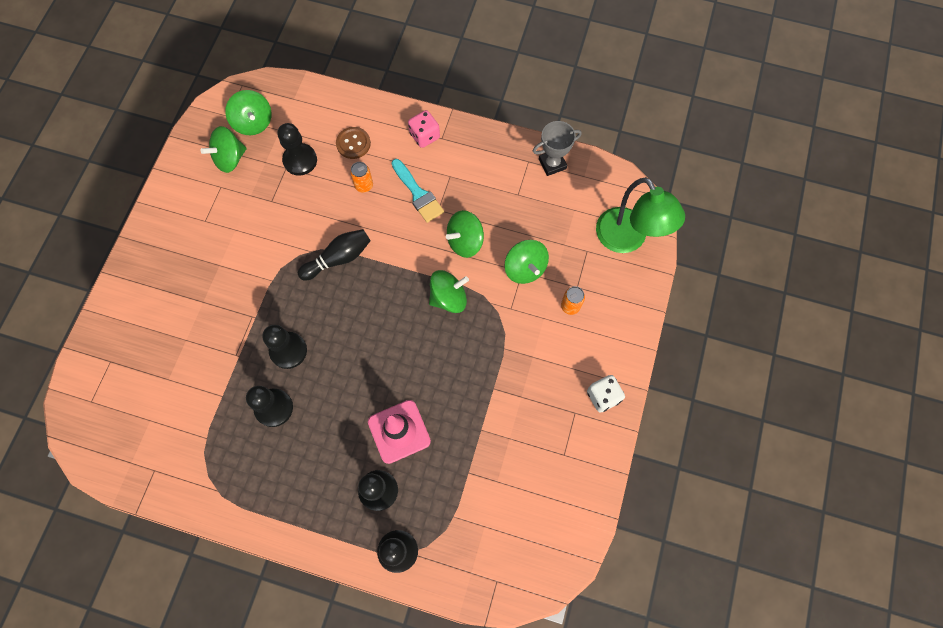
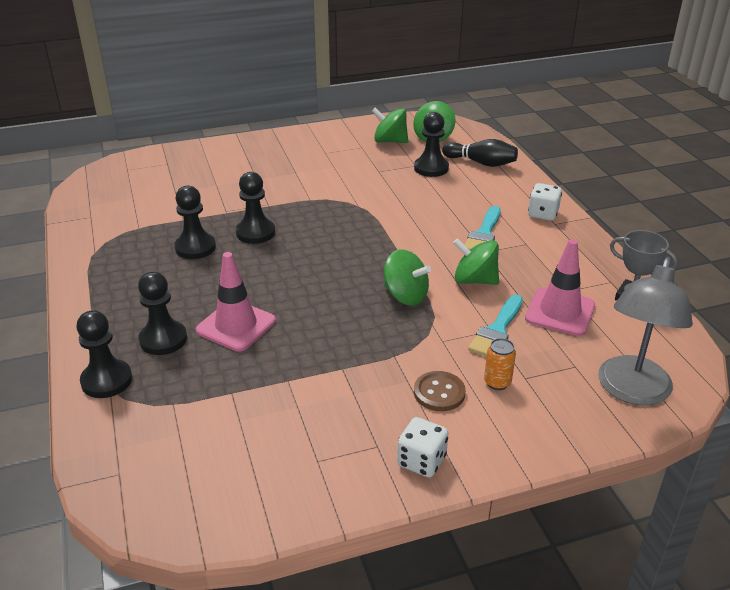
camera: 55 degrees right, 35 degrees down
(338, 258) = (369, 221): black bowling pin -> black bowling pin (481, 163)
(353, 144) = (481, 184): brown button -> brown button (439, 393)
(364, 185) = (452, 205): orange can -> none
(424, 136) = (543, 214): pink dice -> white dice
(525, 268) = (497, 330): green spinning top -> turquoise brush
(535, 217) = (560, 312): none -> pink traffic cone
(627, 239) = (631, 391): green lamp -> grey lamp

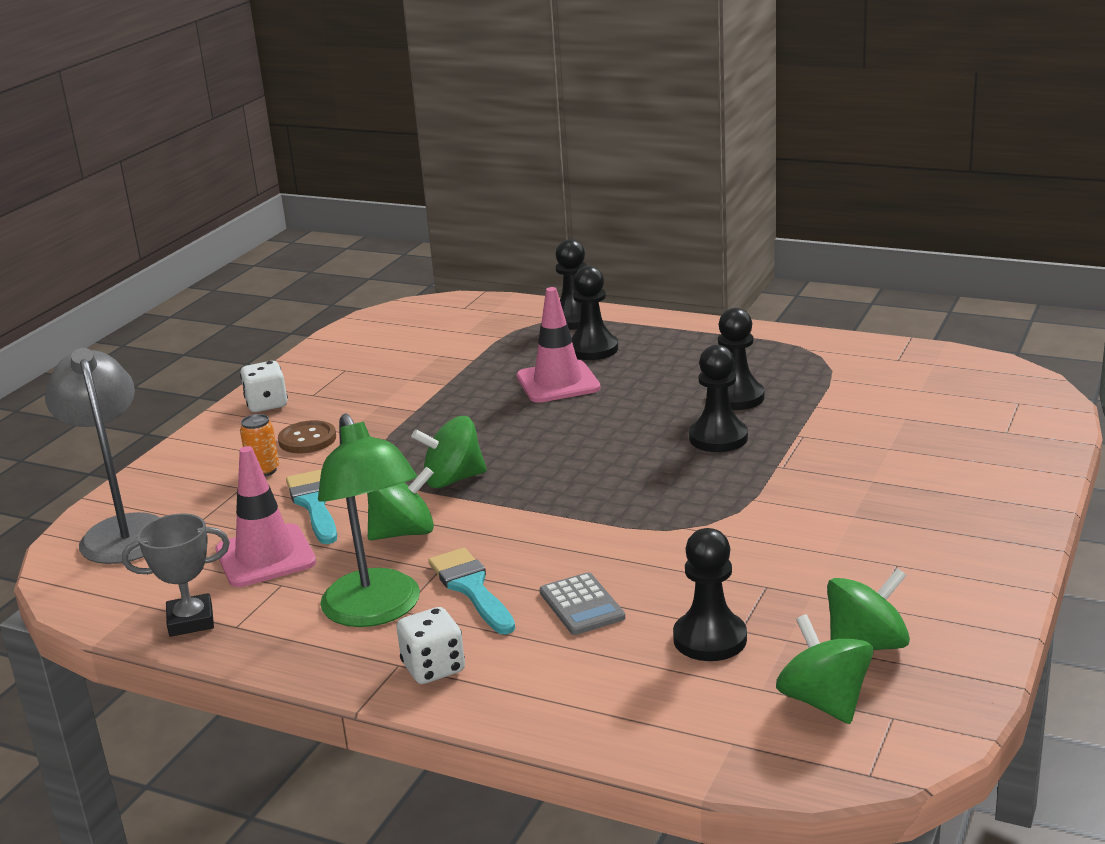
camera: 135 degrees right, 10 degrees down
(452, 202) = (582, 605): none -> grey calculator
(481, 163) = (658, 702): black bowling pin -> none
(537, 249) = (377, 611): none -> green lamp

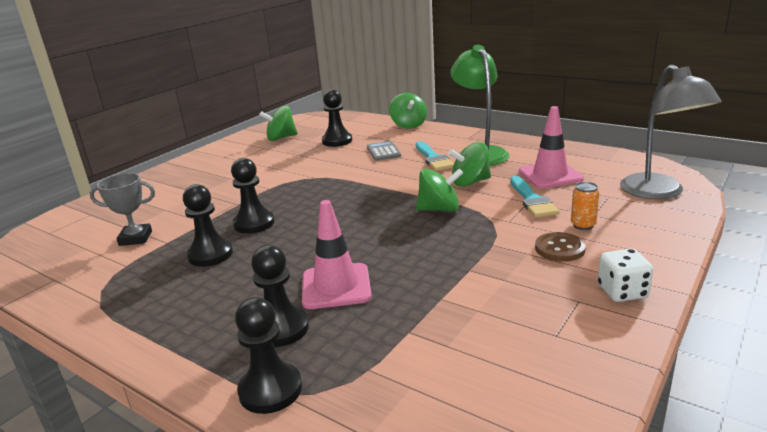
camera: 170 degrees left, 0 degrees up
(191, 621) = (574, 152): grey trophy -> grey trophy (135, 238)
(433, 668) = (452, 136): white dice -> none
(824, 702) = (311, 126): green spinning top -> green spinning top (408, 125)

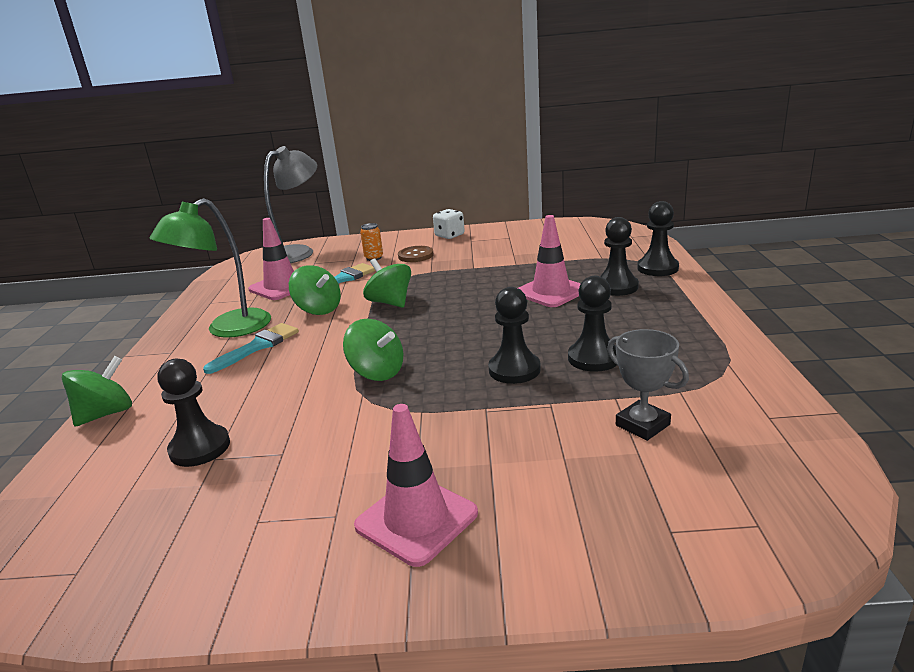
camera: 125 degrees left, 0 degrees up
(203, 172) = (416, 519): none -> pink traffic cone
(281, 138) = (191, 529): green spinning top -> green spinning top (377, 372)
(383, 151) = (242, 386): grey calculator -> none

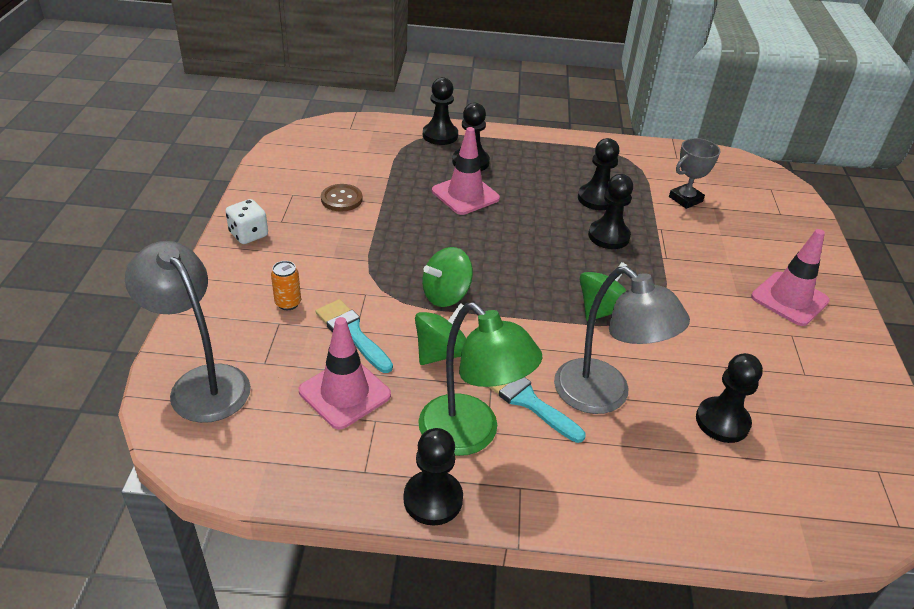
camera: 90 degrees left, 15 degrees up
(106, 414) = (664, 518): green spinning top -> none
(176, 324) = (433, 499): none -> black pawn
(254, 380) = (604, 396): none -> grey lamp
(415, 255) = (305, 267): brown button -> brown button (341, 199)

